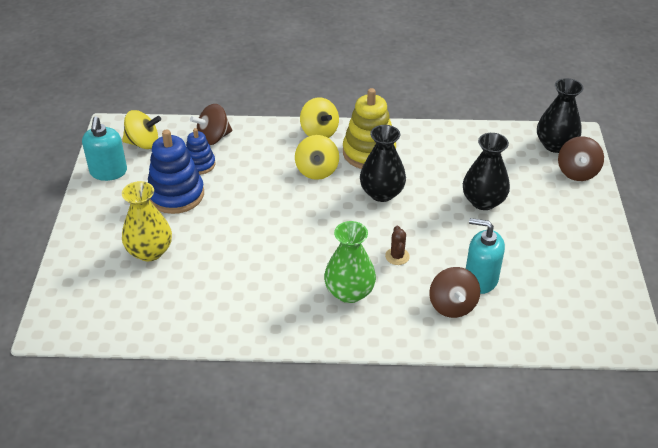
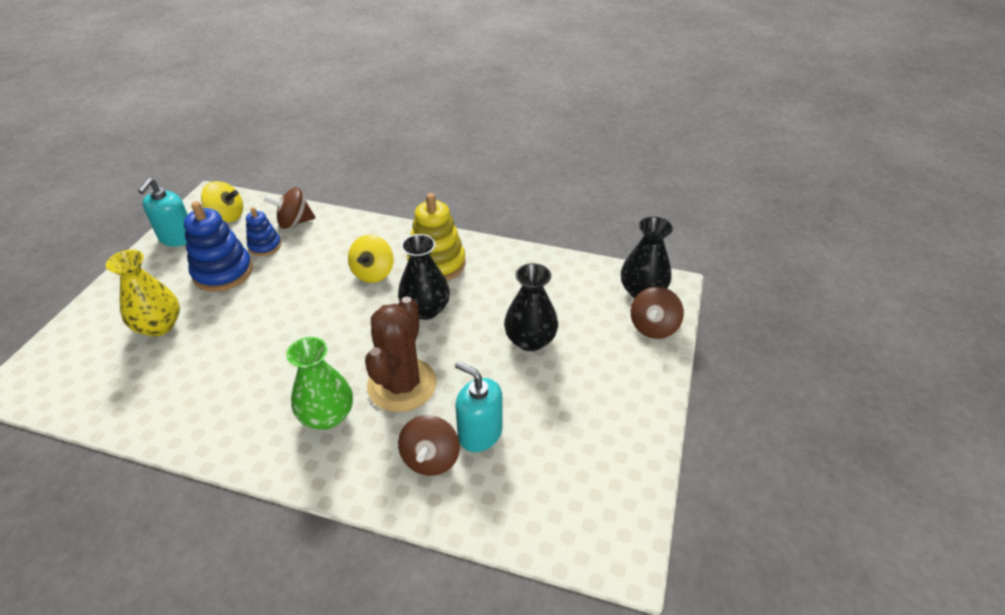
camera: 15 degrees right, 0 degrees up
(319, 132) = (399, 234): yellow spinning top -> none
(397, 256) = (402, 385): brown cactus -> brown cactus, size x2.49

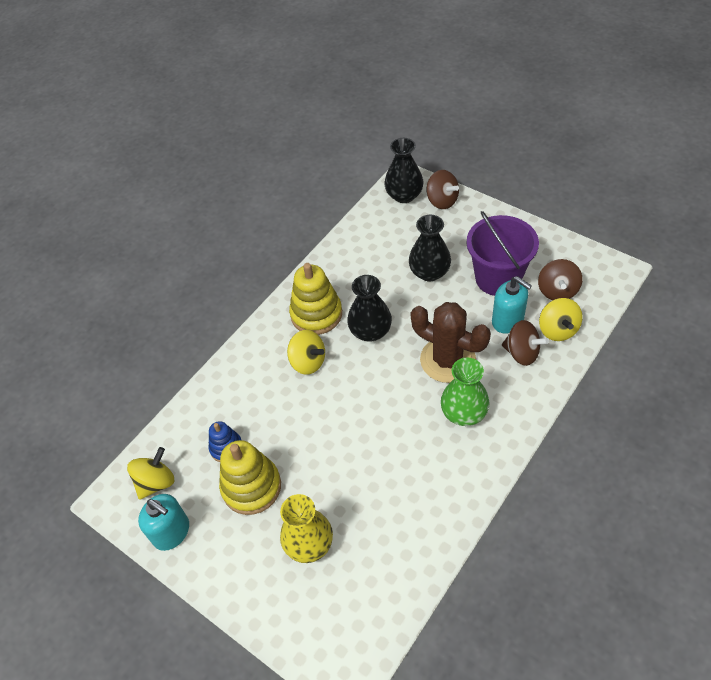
camera: 65 degrees left, 10 degrees up
(223, 272) = (251, 487): blue stacking toy -> yellow stacking toy
(294, 222) = (200, 419): brown spinning top -> brown spinning top (557, 291)
(480, 433) = (508, 321): turquoise soap dispenser -> turquoise soap dispenser turned 105 degrees counterclockwise
(481, 494) = (557, 330): none -> yellow spinning top
(547, 409) = (498, 278): none -> purple bucket

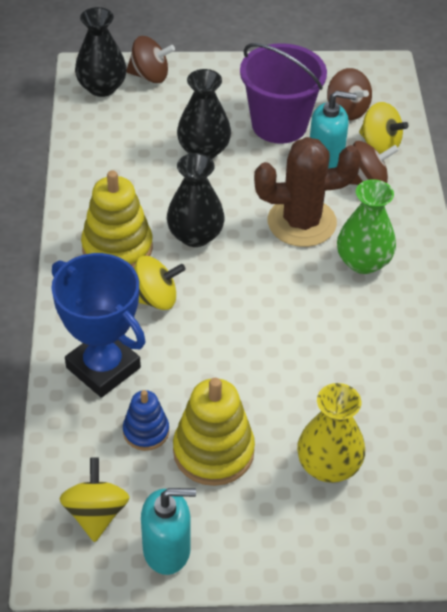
camera: 45 degrees left, 5 degrees down
(239, 390) = (103, 368): none -> blue trophy

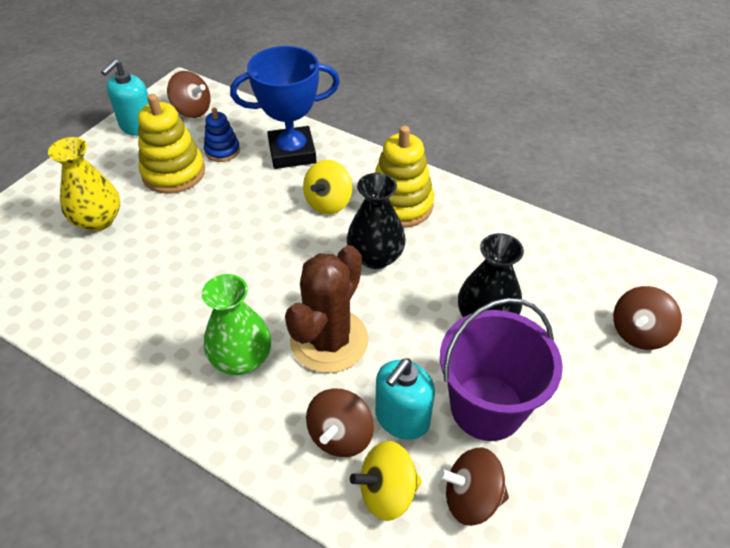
camera: 125 degrees right, 0 degrees up
(96, 514) = (192, 110): yellow spinning top -> brown spinning top
(102, 87) = (635, 284): black vase -> none

